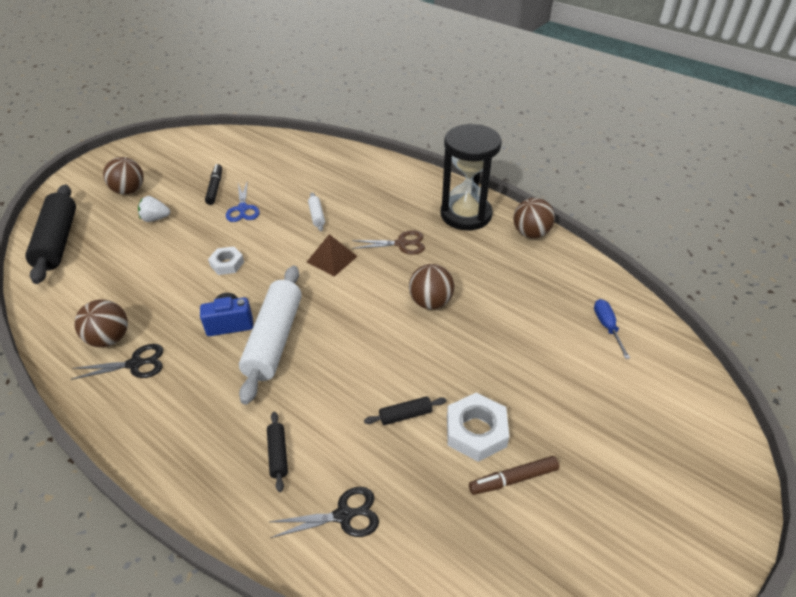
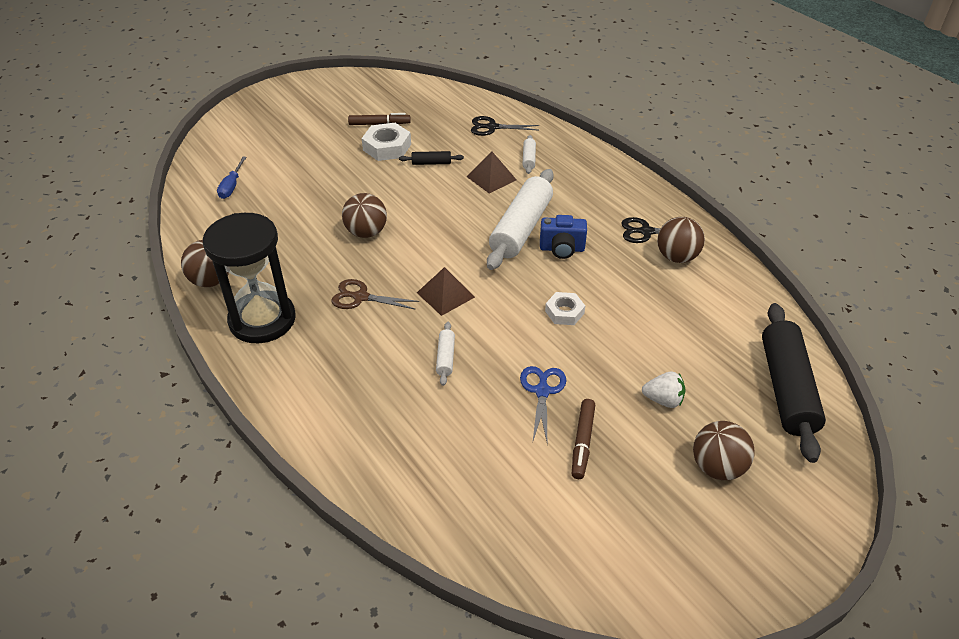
camera: 165 degrees left, 0 degrees up
(215, 188) = (582, 442): black marker -> brown marker
(278, 454) = (529, 159): black rolling pin -> white rolling pin
(322, 406) = (491, 178): none -> brown pyramid

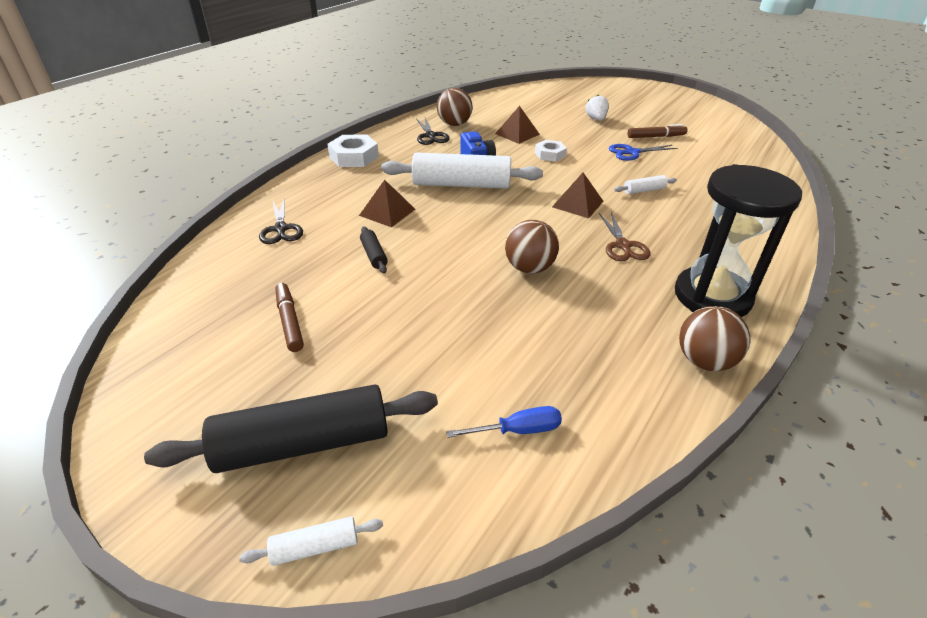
camera: 110 degrees left, 5 degrees down
(387, 147) = (350, 298): white nut -> white nut (354, 157)
(529, 159) = (342, 197): white rolling pin -> white rolling pin (315, 547)
(632, 302) = (517, 134): none -> brown pyramid
(717, 467) = (627, 104): brown ball -> none
(786, 388) = (551, 92): black rolling pin -> black rolling pin (303, 443)

